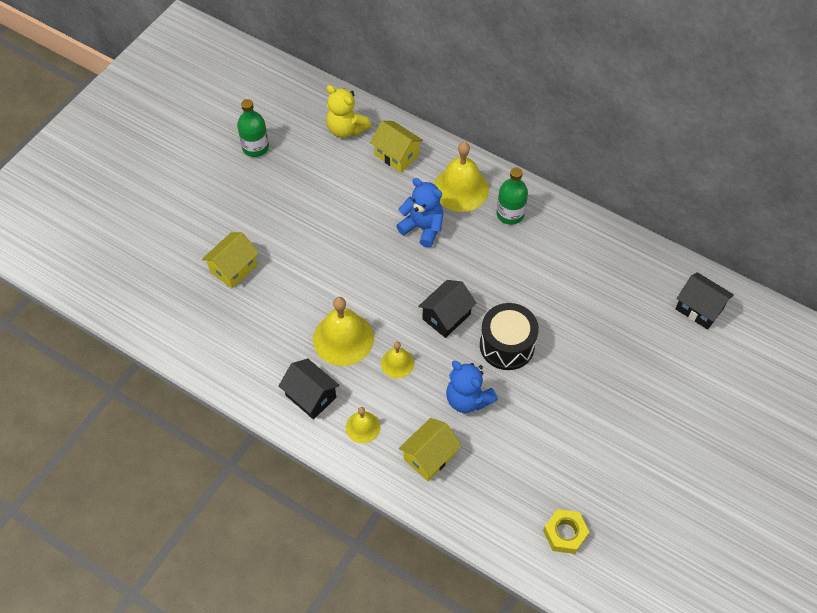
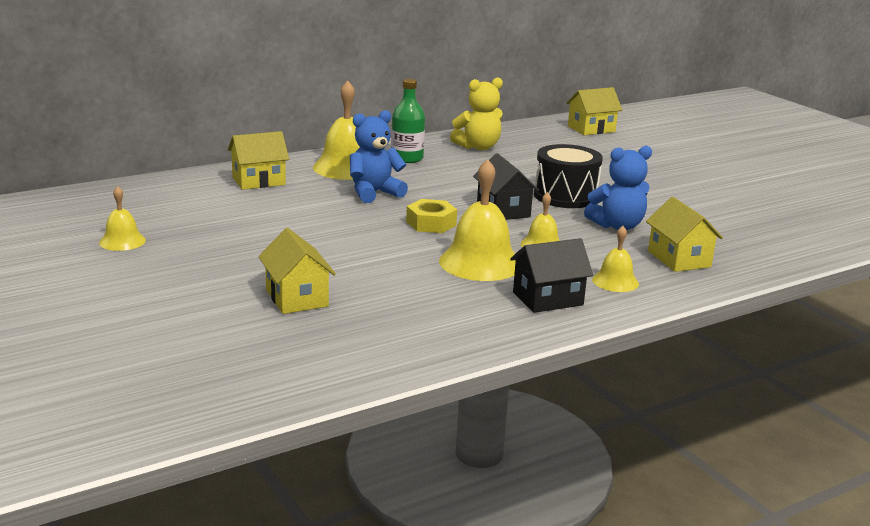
camera: 65 degrees left, 35 degrees down
(255, 147) = (122, 241): green bottle -> yellow bell
(346, 129) = (181, 193): yellow teddy bear -> yellow teddy bear (478, 147)
(565, 533) = (805, 226): yellow nut -> yellow nut (431, 223)
(699, 309) = (591, 129): black house -> yellow house

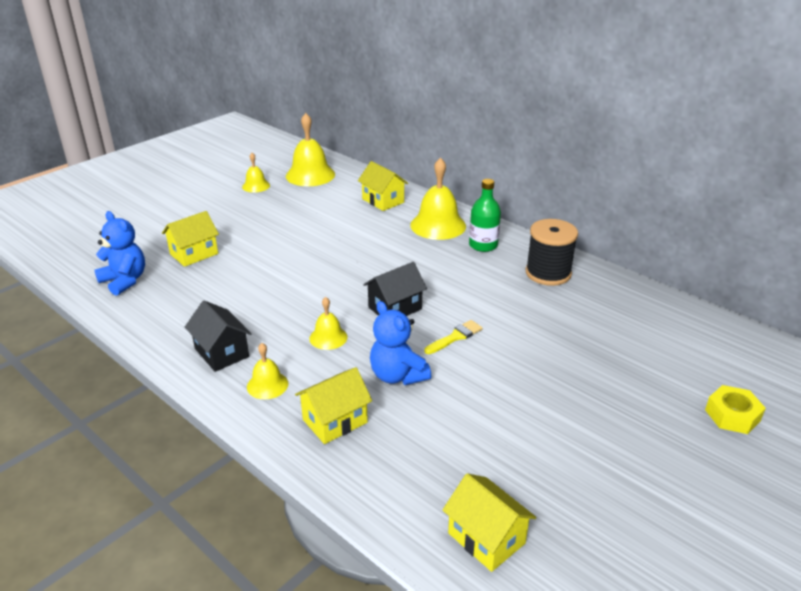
camera: 75 degrees right, 10 degrees up
(374, 193) = (391, 246): blue teddy bear -> blue teddy bear (124, 281)
(431, 223) = (344, 279): yellow nut -> yellow nut (732, 415)
(478, 147) = (548, 273): yellow teddy bear -> black spool
(480, 262) = (278, 312): yellow bell -> yellow bell (310, 175)
(565, 196) = (455, 337): black drum -> yellow brush
(591, 129) = (684, 332): yellow house -> yellow house (486, 538)

